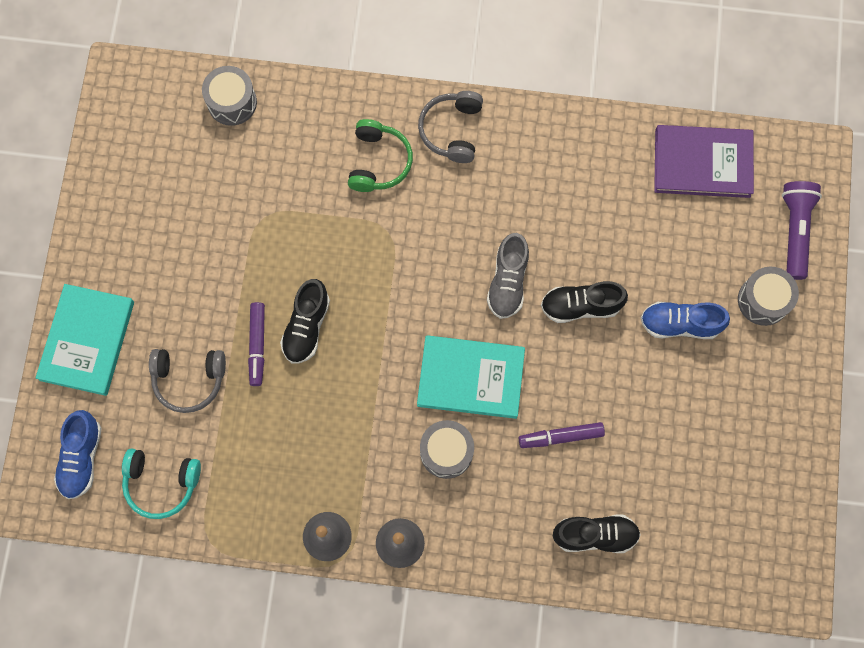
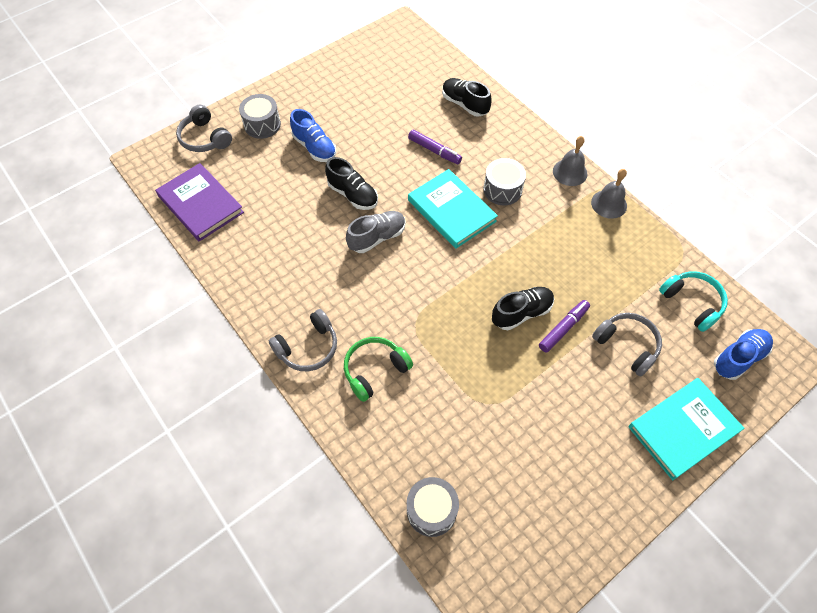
camera: 135 degrees left, 15 degrees down
(795, 231) = (205, 138): purple flashlight -> grey headphones

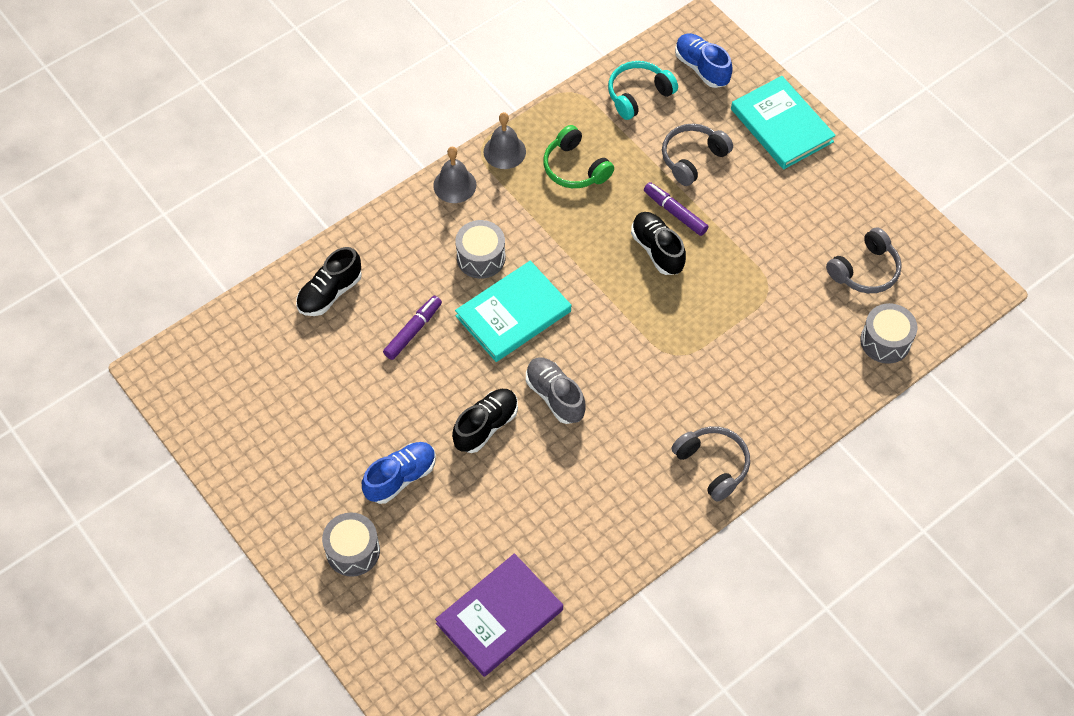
camera: 90 degrees left, 0 degrees up
(205, 138) = (375, 628): grey headphones -> grey headphones (865, 270)
(375, 370) = (737, 394): green headphones -> green headphones (575, 168)

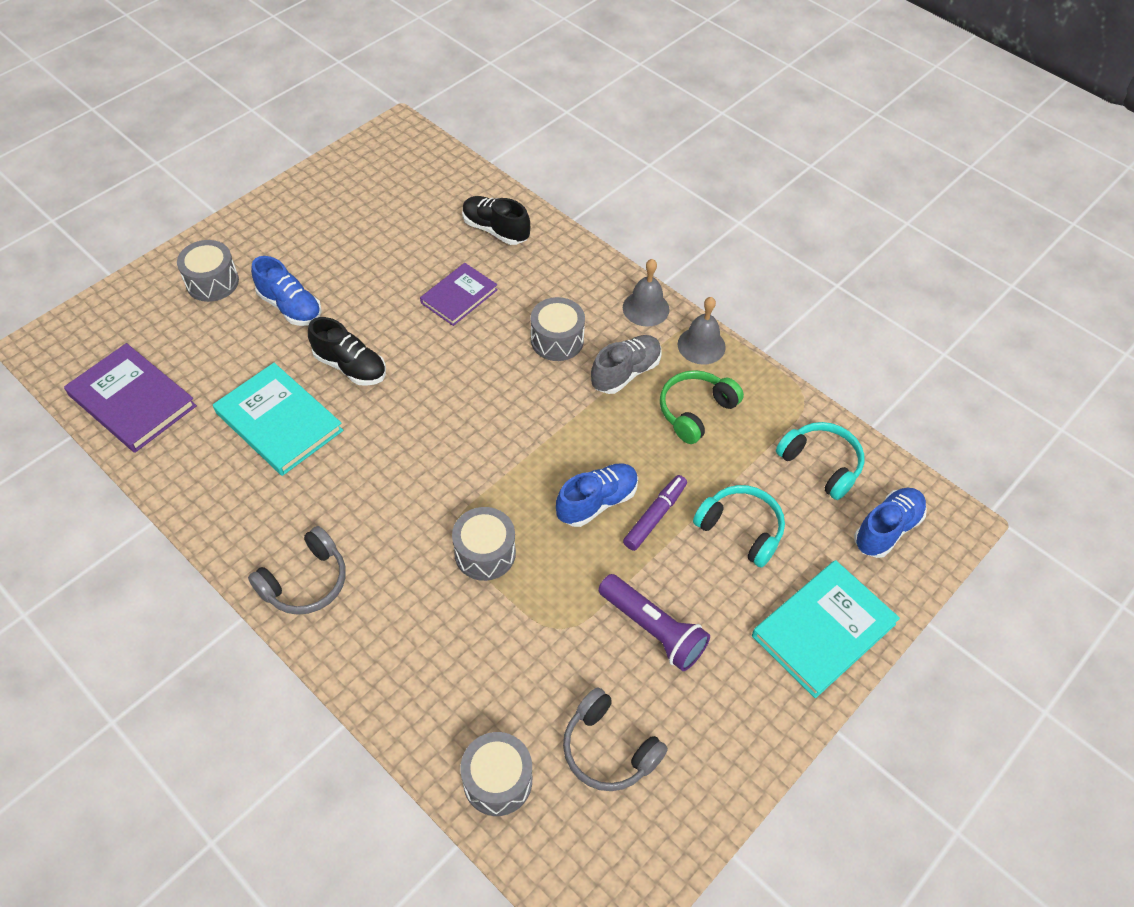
camera: 80 degrees right, 5 degrees down
(413, 331) = (459, 296): purple marker -> purple book
(513, 313) = (490, 375): turquoise book -> turquoise book (279, 421)
(555, 396) = (389, 421): grey shoe -> grey shoe (625, 373)
(657, 250) = (597, 502): black shoe -> blue shoe
(692, 158) = (741, 529): grey headphones -> turquoise headphones
(697, 333) = (485, 553): none -> grey drum
(773, 229) = (653, 629): none -> purple flashlight

